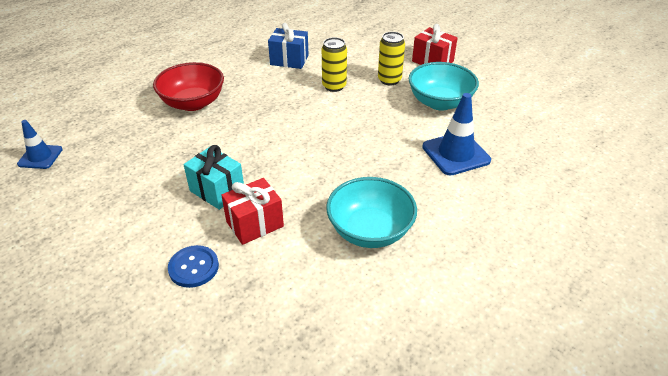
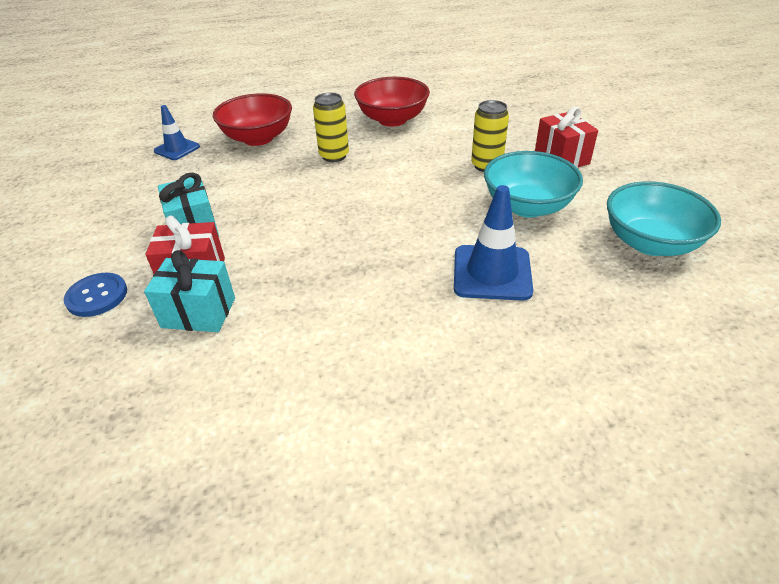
camera: 30 degrees right, 0 degrees up
(40, 157) = (88, 152): blue traffic cone -> blue traffic cone (177, 149)
(288, 249) = (198, 313): none -> turquoise gift
(289, 60) = (392, 119): blue gift -> red bowl
(334, 86) = (415, 157): yellow can -> yellow can (334, 156)
(370, 231) = (301, 327): turquoise bowl -> turquoise bowl (650, 243)

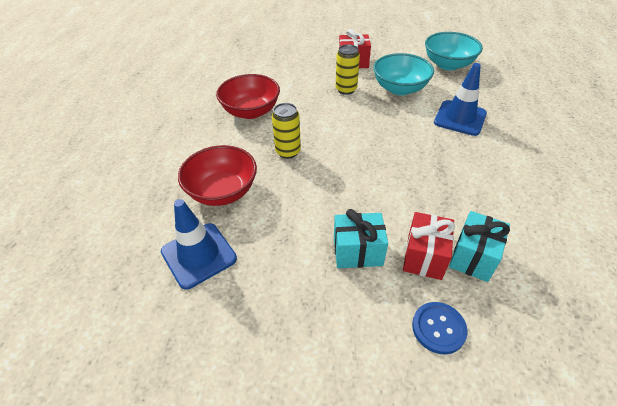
camera: 70 degrees left, 5 degrees up
(177, 149) = (199, 255): blue traffic cone -> blue traffic cone, size x1.59

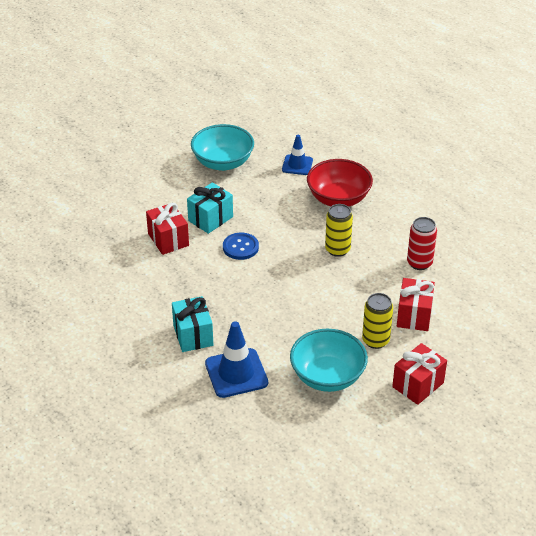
camera: 135 degrees right, 5 degrees down
(199, 255) = (297, 165): blue traffic cone -> blue traffic cone, size x0.63
(251, 111) = (419, 263): red bowl -> red can
(304, 89) = (414, 315): none -> red gift
(438, 328) = (132, 211): blue button -> blue button (240, 247)
(448, 64) = (315, 453): turquoise bowl -> turquoise bowl (223, 162)
(473, 257) = (138, 257): turquoise gift -> turquoise gift (193, 335)

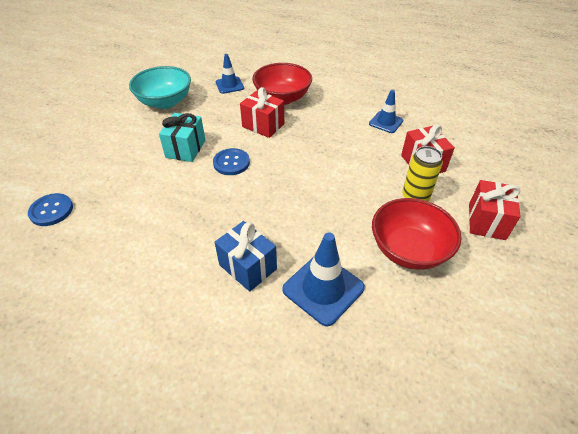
camera: 30 degrees left, 5 degrees up
(76, 233) = (51, 210): none -> blue button
(168, 239) = (156, 181): red gift -> red gift (263, 125)
(193, 335) = (248, 267): turquoise gift -> blue gift
(327, 376) = (408, 250): turquoise bowl -> red bowl
(337, 249) = (315, 135): yellow can -> none
(419, 263) = (386, 122): red can -> blue traffic cone

